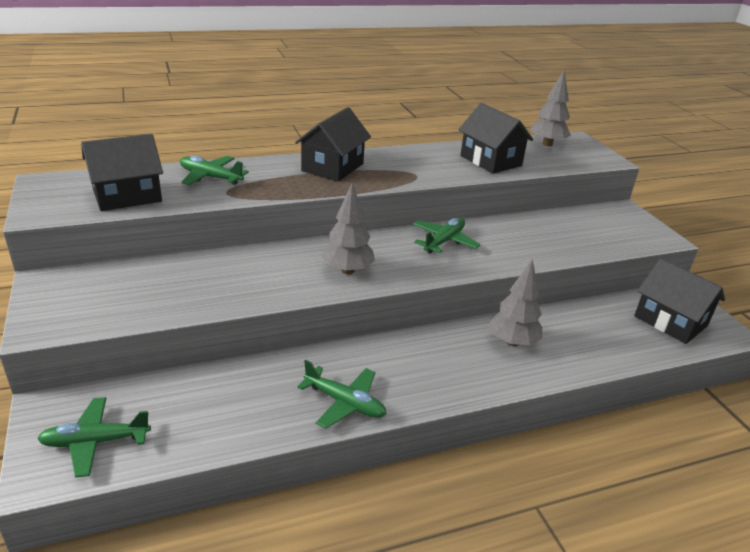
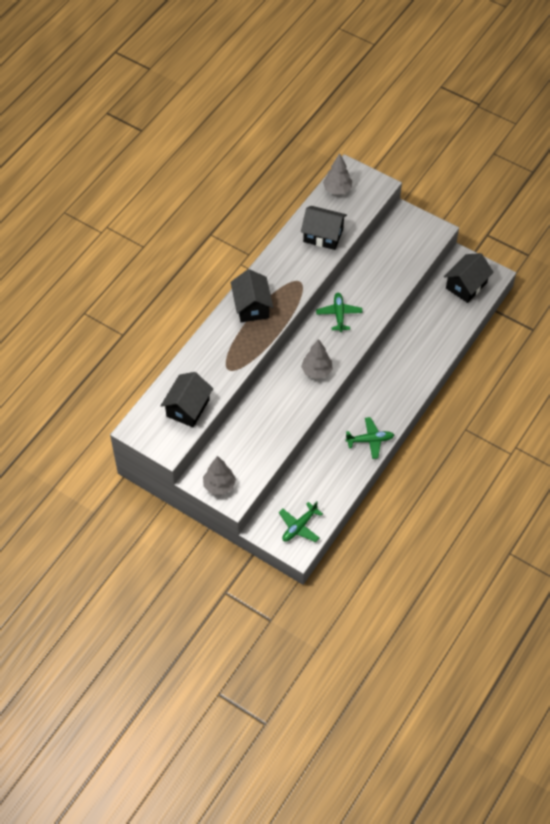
camera: 35 degrees left, 25 degrees up
(210, 177) = (205, 363): green plane -> none
(512, 342) = (408, 353): grey tree -> grey tree (219, 485)
(670, 321) = (466, 285): black house -> black house turned 60 degrees counterclockwise

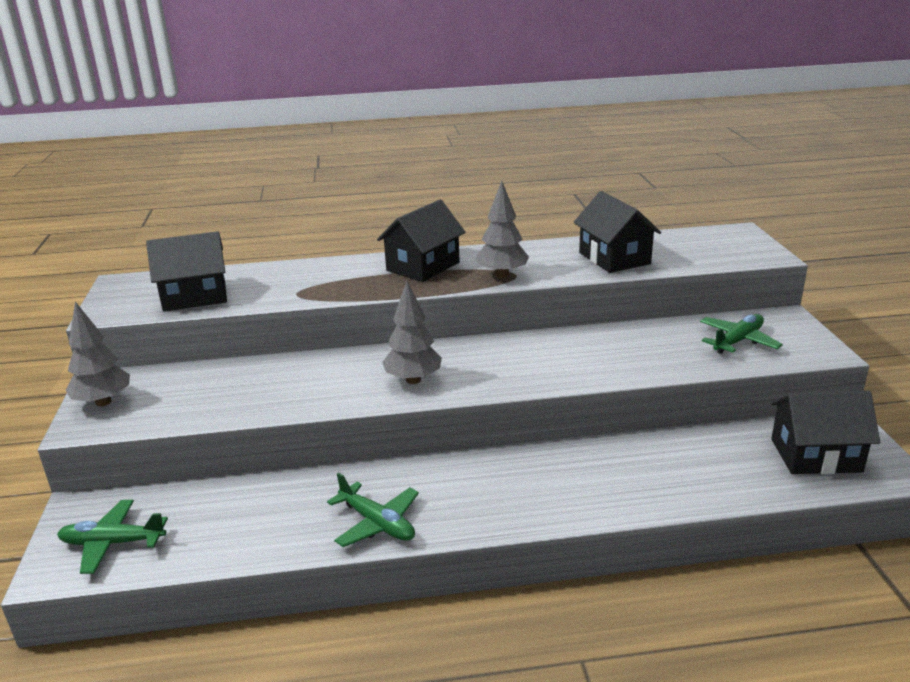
camera: 50 degrees right, 30 degrees down
(337, 190) = (696, 238): grey tree -> grey tree (502, 275)
(339, 314) = (538, 351): green plane -> green plane (738, 341)

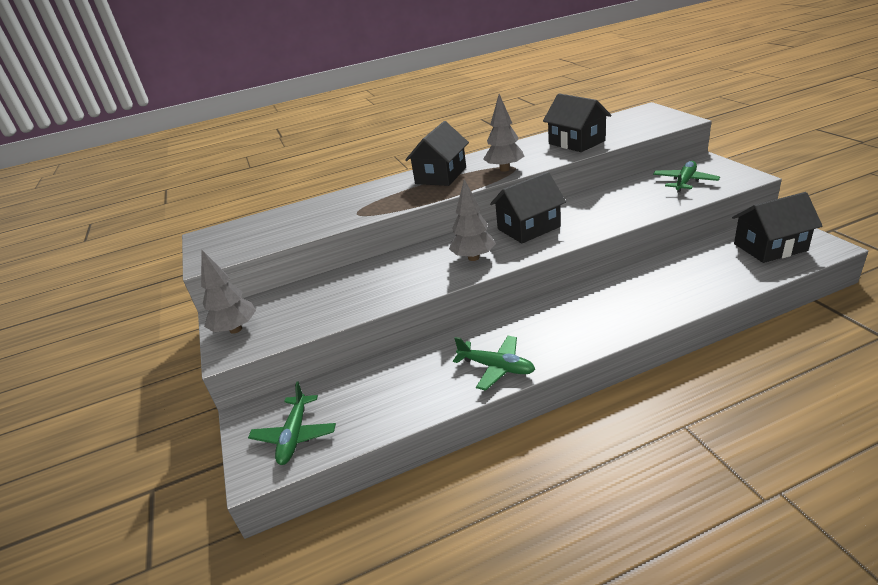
camera: 10 degrees left, 5 degrees up
(112, 543) = (294, 435): green plane -> green plane turned 75 degrees counterclockwise
(195, 296) = (275, 232): black house -> black house (528, 228)

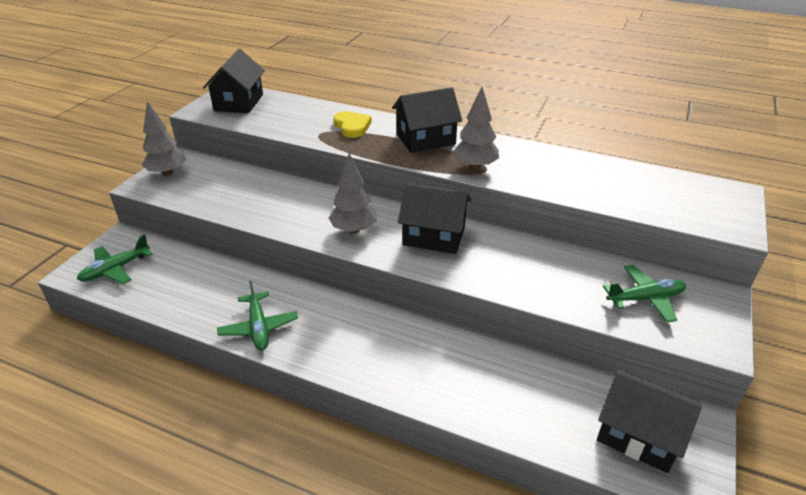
camera: 40 degrees right, 5 degrees up
(372, 197) = (352, 126): none -> yellow heart
(576, 142) = (584, 181): black house -> black house (239, 102)

